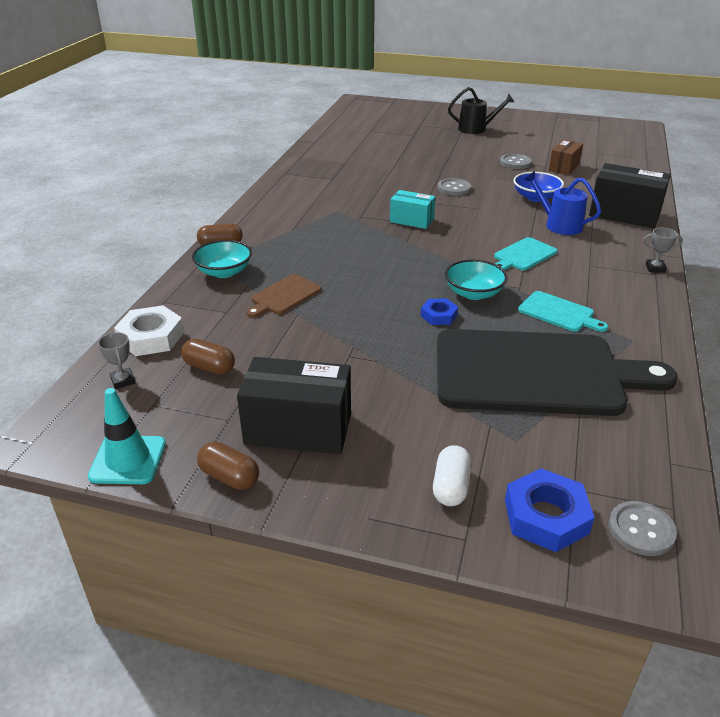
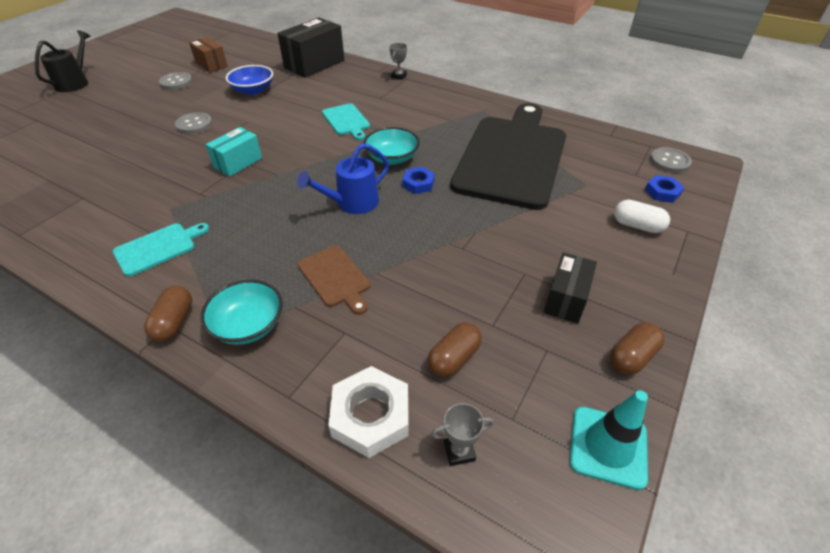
camera: 75 degrees left, 10 degrees up
(298, 429) = (566, 299): black box -> black box, size x0.60
(546, 516) = (662, 192): blue nut -> blue nut, size x0.59
(559, 225) = (309, 93): blue watering can -> blue watering can (352, 203)
(559, 313) = (439, 128): turquoise cutting board -> turquoise cutting board (158, 248)

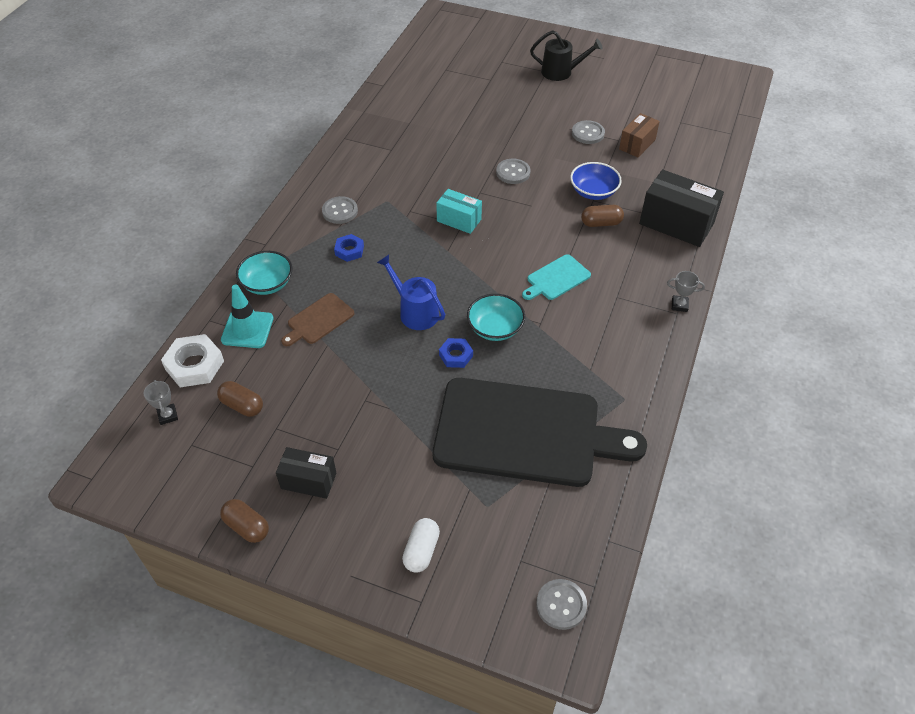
camera: 80 degrees right, 5 degrees up
(158, 248) = (340, 211): turquoise cutting board -> grey button
(174, 322) = (268, 245): brown capsule -> brown capsule (601, 223)
(608, 446) = (168, 503): turquoise traffic cone -> turquoise traffic cone (247, 329)
(662, 192) = (490, 586): blue nut -> blue nut (349, 250)

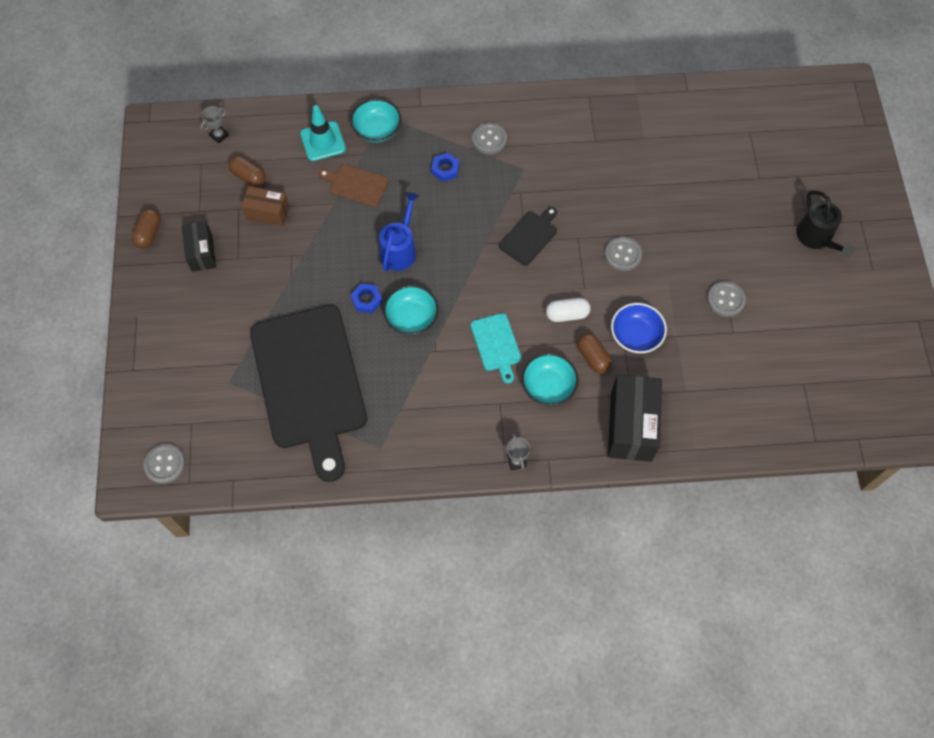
camera: 65 degrees right, 15 degrees up
(194, 365) = (272, 126): white nut -> none
(242, 405) = (249, 177): brown capsule -> brown capsule turned 60 degrees counterclockwise
(421, 551) = (173, 353): white capsule -> white capsule (567, 314)
(459, 220) = (529, 236): turquoise box -> black cutting board
(556, 279) = (496, 345): turquoise cutting board -> turquoise cutting board turned 135 degrees counterclockwise
(615, 260) = (548, 386): none -> turquoise bowl
(637, 144) = (736, 352): brown box -> brown box (268, 213)

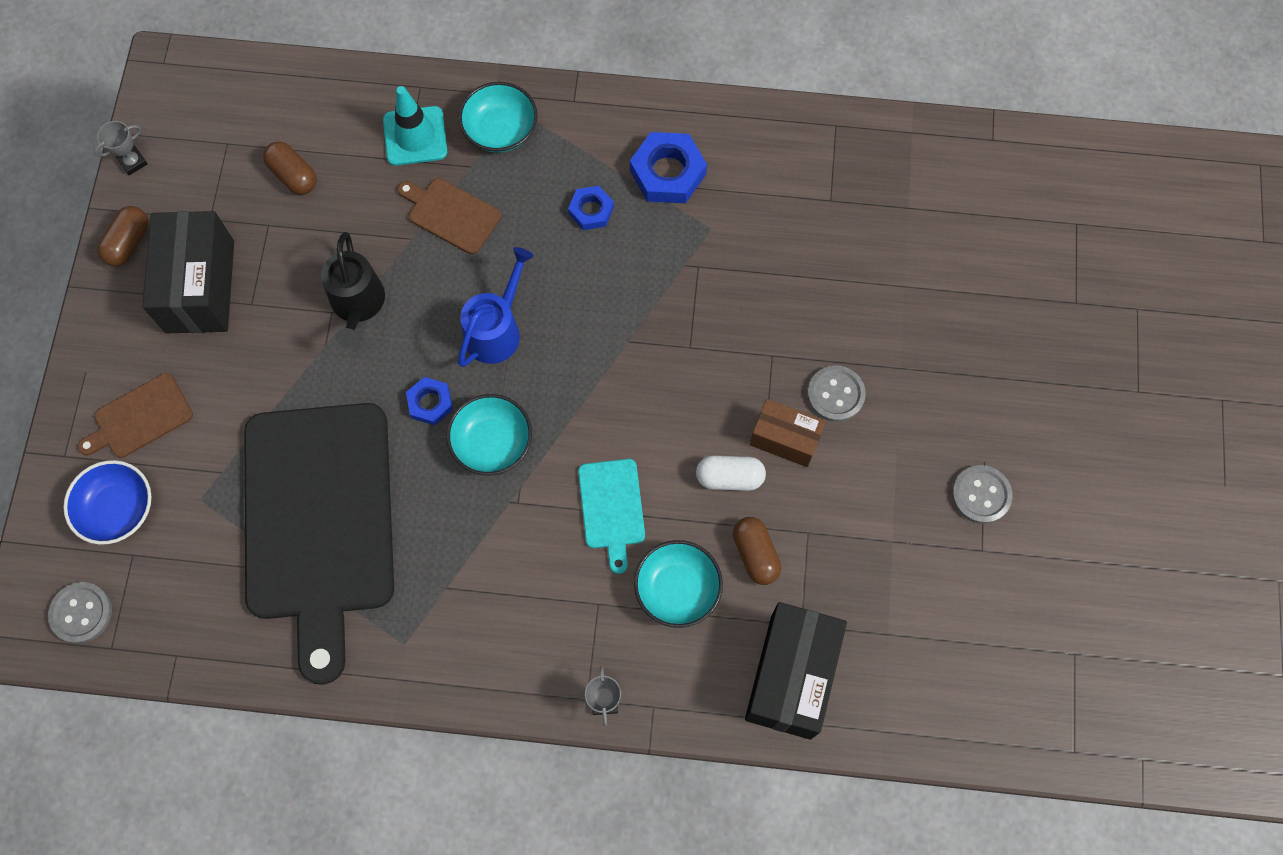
camera: 10 degrees right, 5 degrees up
(178, 339) = (139, 418): none -> brown cutting board
(202, 253) = (200, 286): black box -> black box, size x1.67
(219, 135) = (262, 102): grey trophy -> grey trophy (133, 162)
(268, 213) = (310, 238): brown box -> brown box (785, 439)
(489, 139) = (668, 172): grey button -> blue nut
(529, 236) = (698, 341): black cutting board -> none
(636, 335) = (828, 530): blue bowl -> blue bowl (118, 509)
(816, 238) = (1146, 416): black watering can -> black watering can (357, 304)

